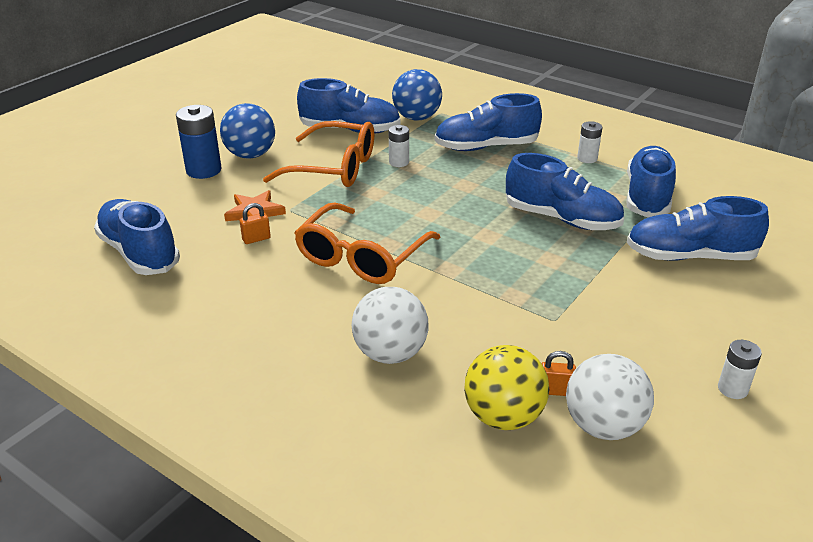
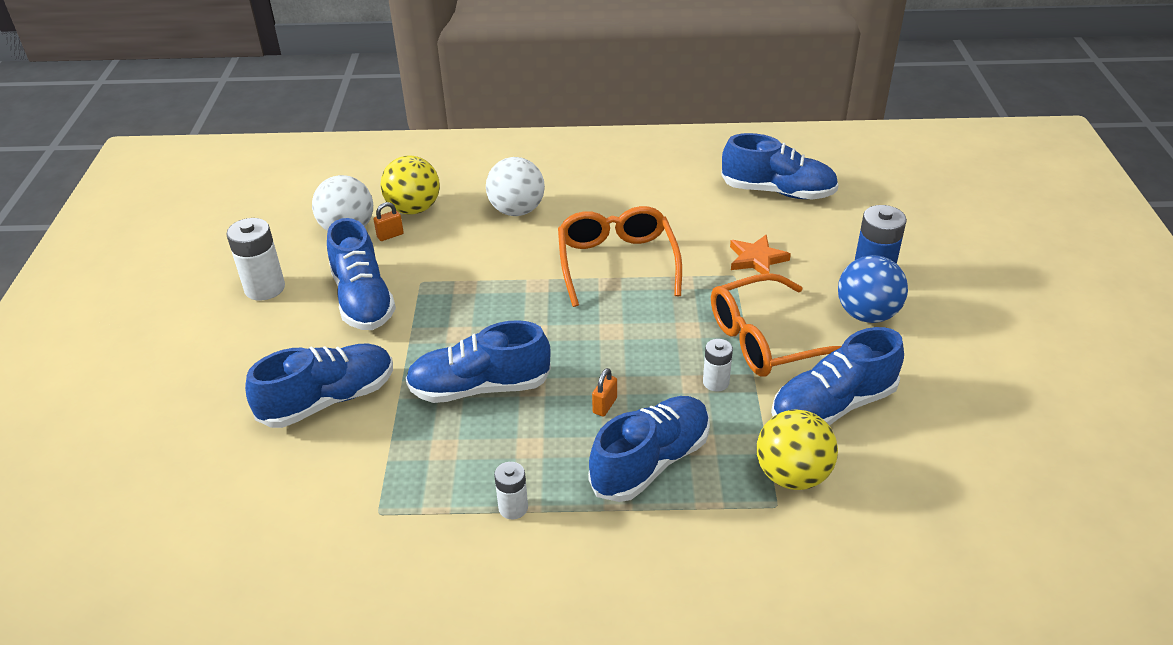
camera: 145 degrees right, 5 degrees up
(256, 239) = (717, 239): orange padlock -> orange padlock (605, 405)
(417, 118) = (792, 475): blue ball -> yellow ball
(647, 197) = (404, 470): blue shoe -> blue shoe (363, 300)
(732, 389) = (265, 288): white battery -> white battery, size x1.71

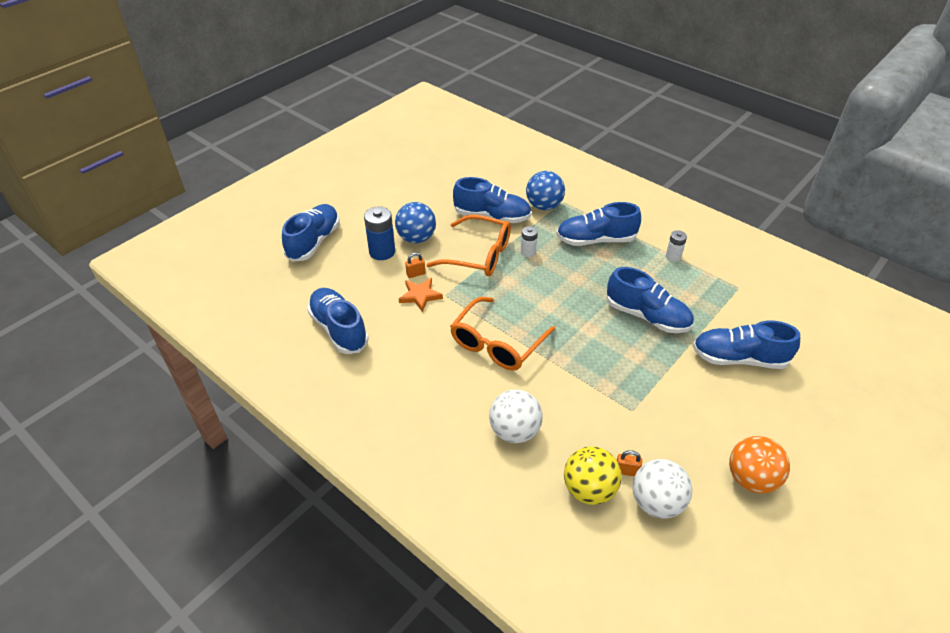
camera: 140 degrees left, 5 degrees up
(265, 288) = (751, 479): white battery -> orange ball
(363, 300) = (681, 419): blue shoe -> blue shoe (314, 242)
(605, 405) = (591, 272): orange padlock -> orange padlock (415, 274)
(792, 475) = (544, 206): yellow ball -> blue ball

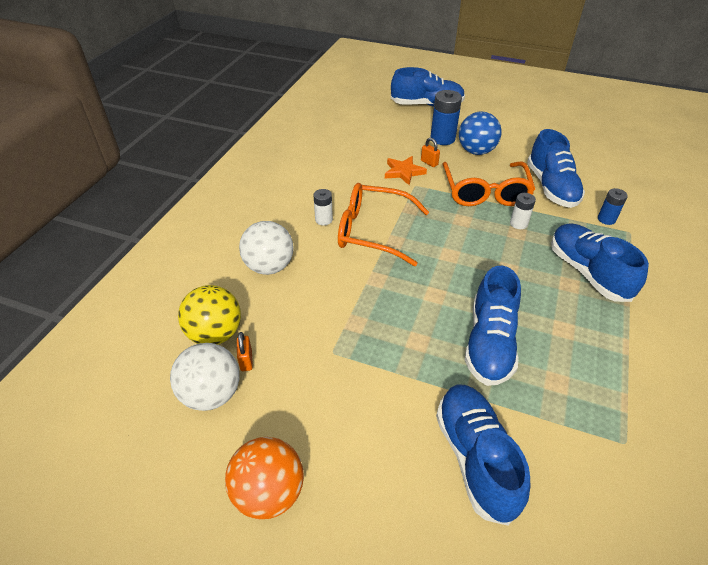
camera: 70 degrees right, 0 degrees up
(339, 329) = (338, 143): blue shoe -> none
(544, 206) = (606, 219): blue ball -> blue battery
(673, 256) = (625, 353): white battery -> white battery (323, 220)

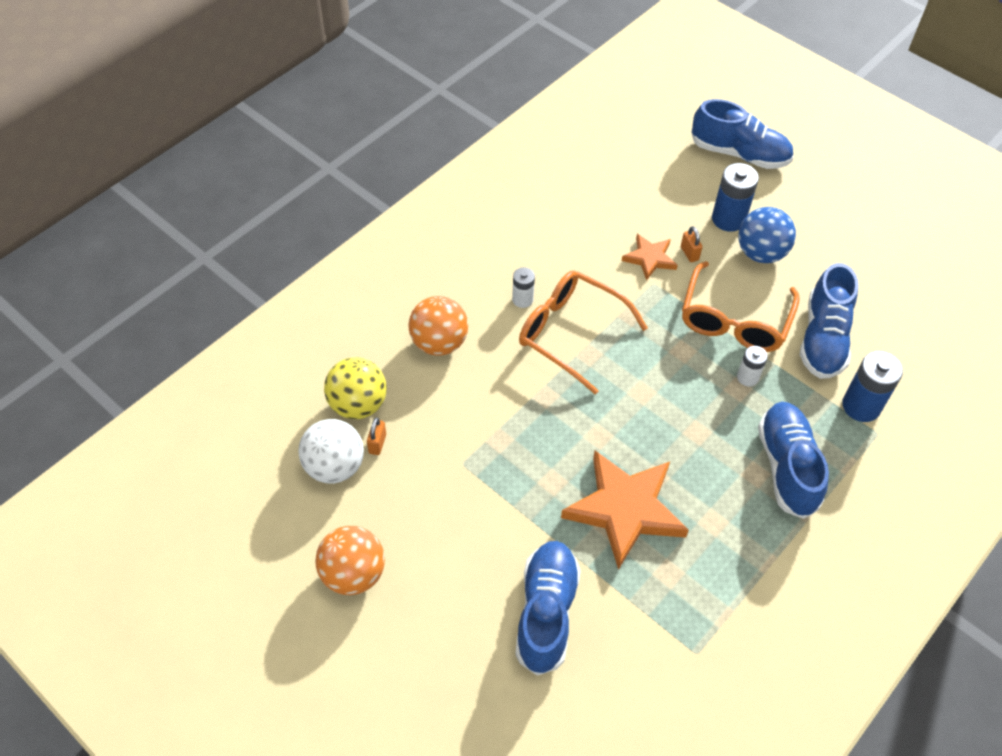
camera: 20 degrees right, 10 degrees up
(269, 266) = (439, 343): white ball -> orange ball
(489, 343) = (625, 509): blue shoe -> orange star
(606, 219) = (861, 406): blue battery -> blue battery, size x1.71

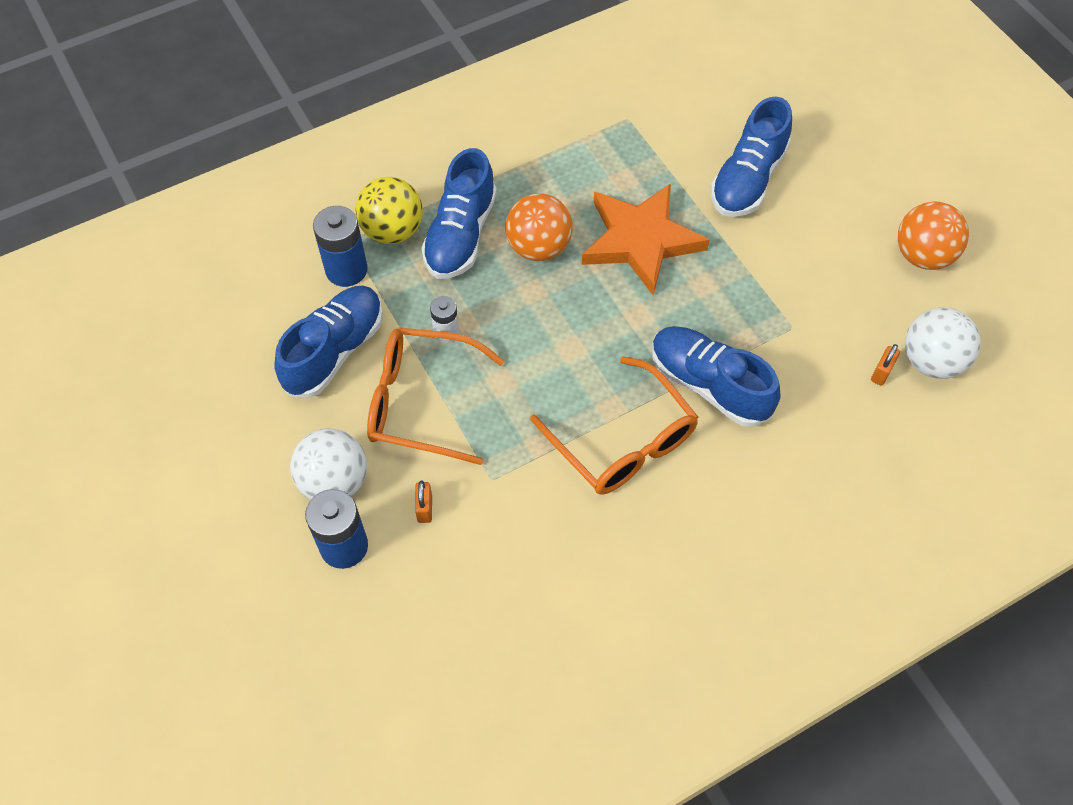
camera: 160 degrees left, 5 degrees up
(358, 404) = (897, 423): yellow ball -> yellow ball (392, 230)
(439, 343) = (786, 474): orange ball -> orange ball (539, 247)
(522, 299) = (666, 504): white battery -> none
(650, 258) = (479, 516): orange star -> none
(734, 320) = (421, 402): orange glasses -> orange glasses turned 120 degrees counterclockwise
(739, 154) = (260, 657): blue shoe -> blue shoe (709, 385)
(760, 253) = (334, 482): blue ball -> white ball

